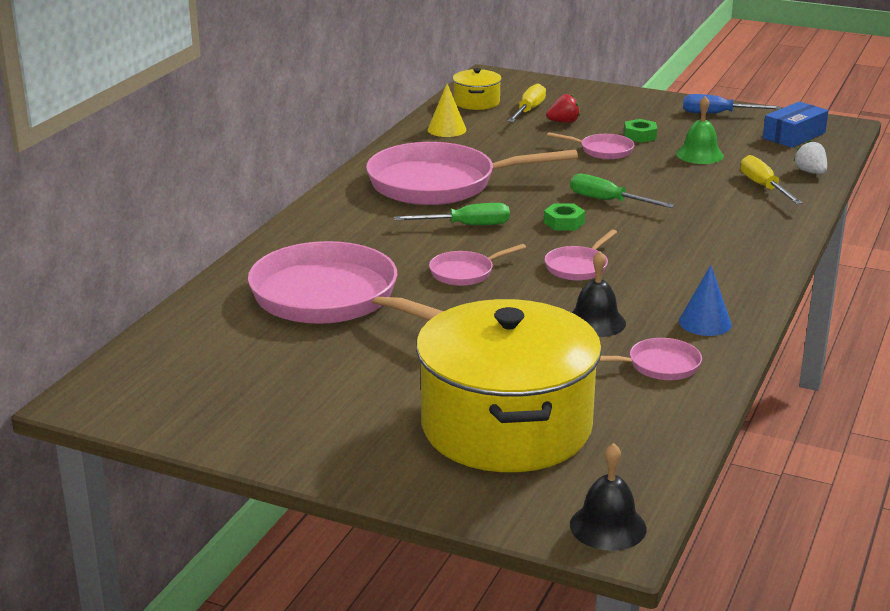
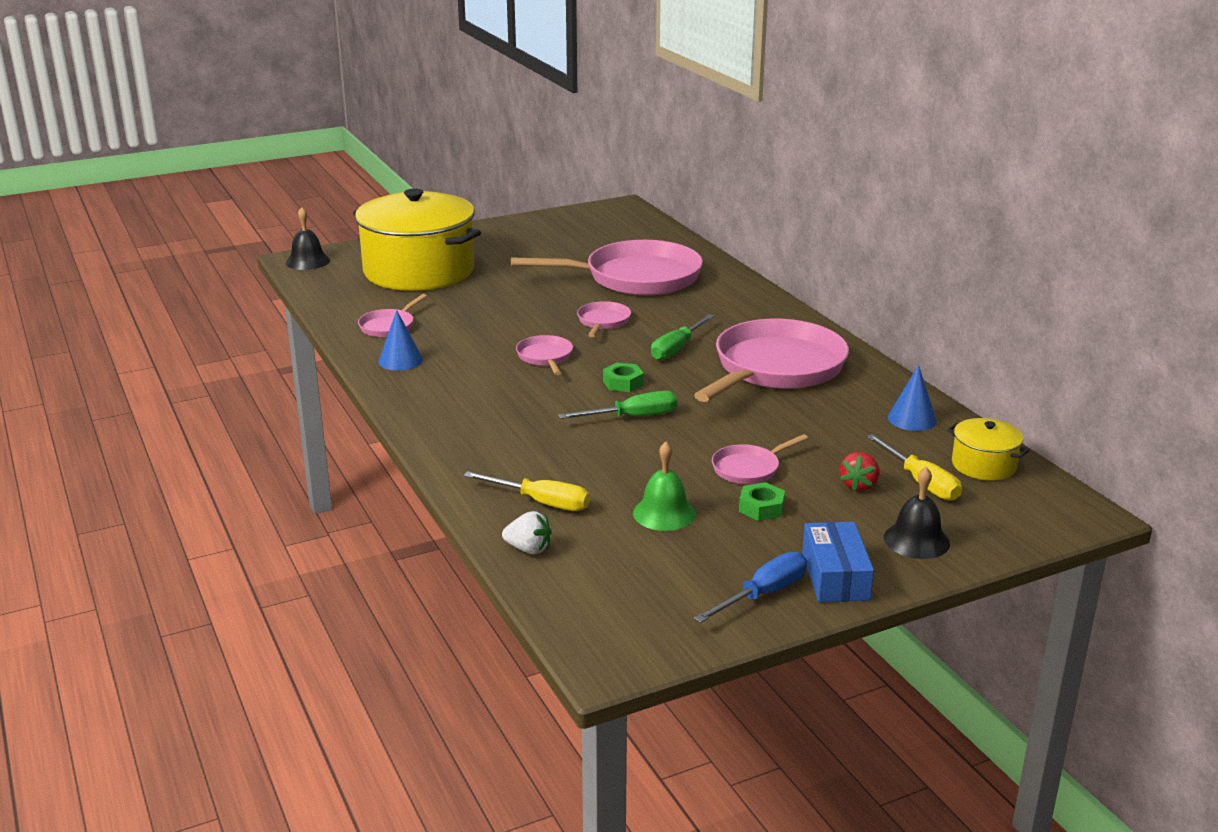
camera: 130 degrees right, 0 degrees up
(447, 129) = (912, 419): yellow cone -> blue cone
(595, 322) = (467, 331): black bell -> black bell (916, 540)
(794, 135) = (628, 604): blue box -> blue box (835, 576)

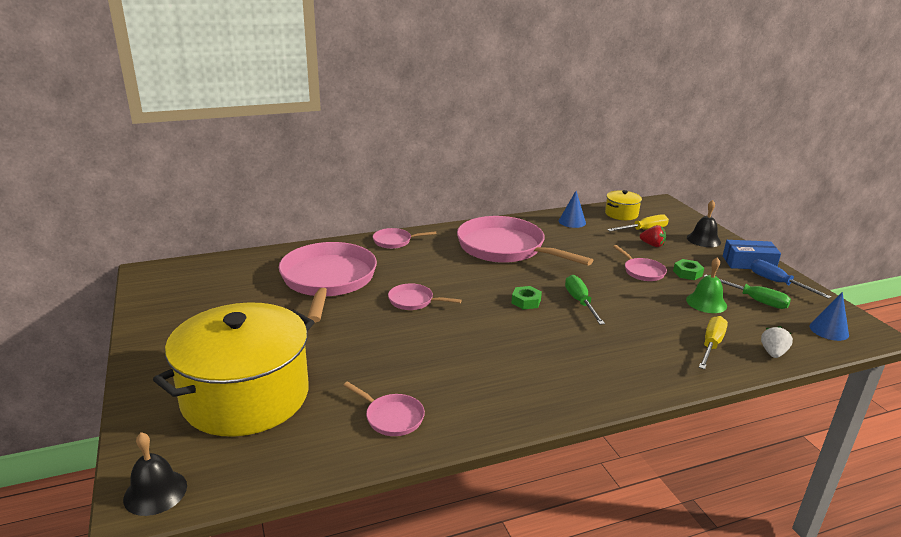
camera: 85 degrees left, 0 degrees up
(400, 360) = (476, 409): blue cone -> blue cone (829, 330)
(545, 357) = (478, 331): pink pan -> pink pan (395, 241)
(677, 349) = (470, 277): green screwdriver -> green screwdriver (754, 300)

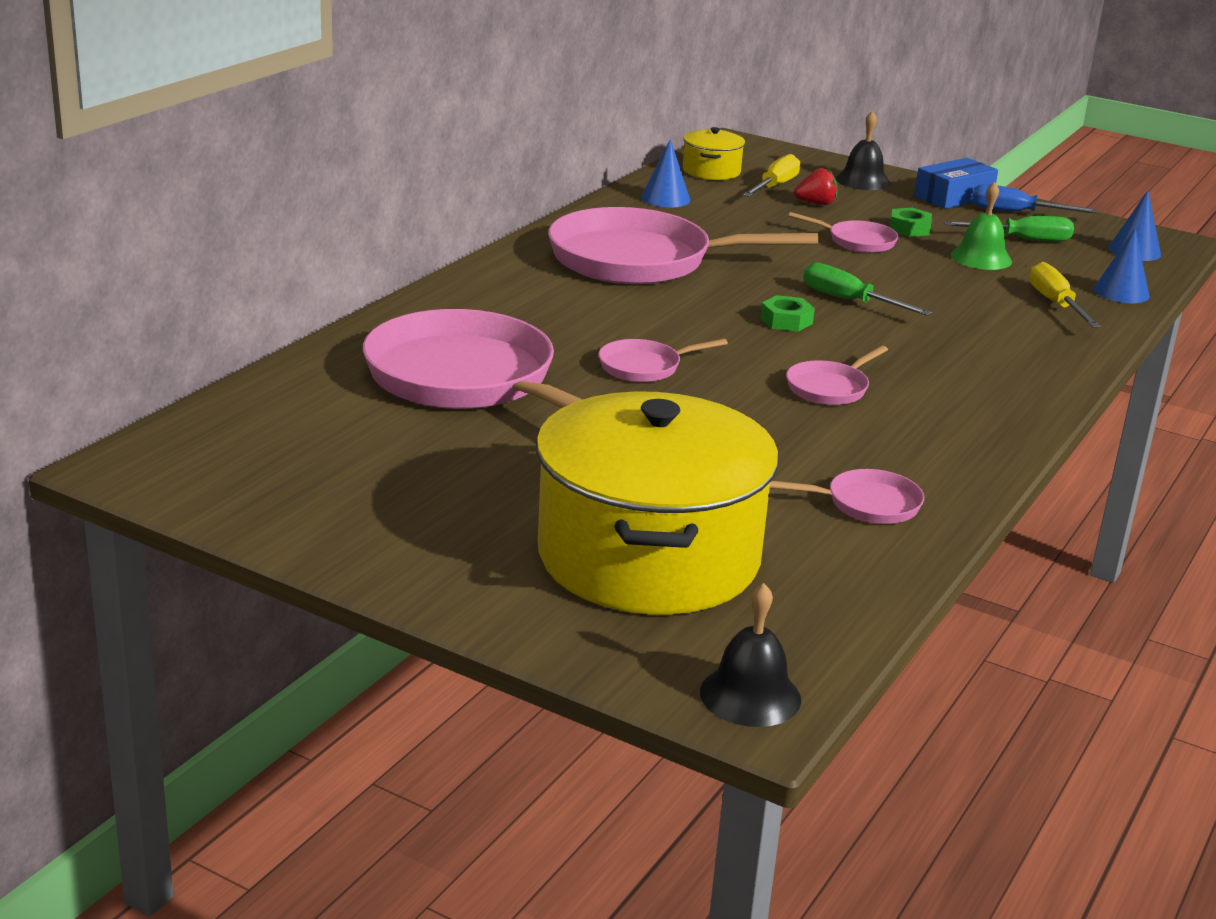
camera: 40 degrees left, 0 degrees up
(395, 241) = (461, 295): pink pan -> pink pan (830, 388)
(773, 353) = (1121, 292): white strawberry -> blue cone

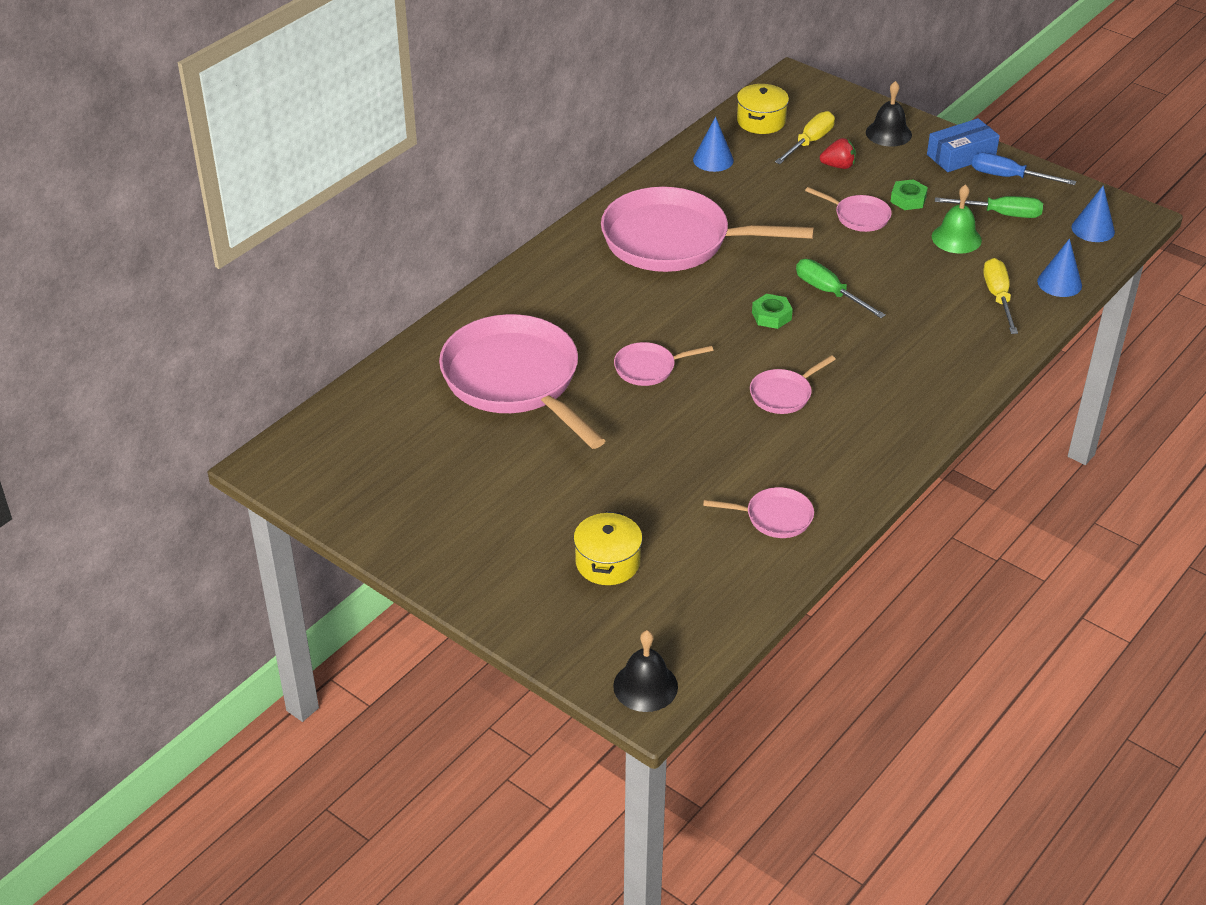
camera: 10 degrees right, 15 degrees up
(648, 557) = (607, 562): yellow pot -> yellow pot, size x0.43

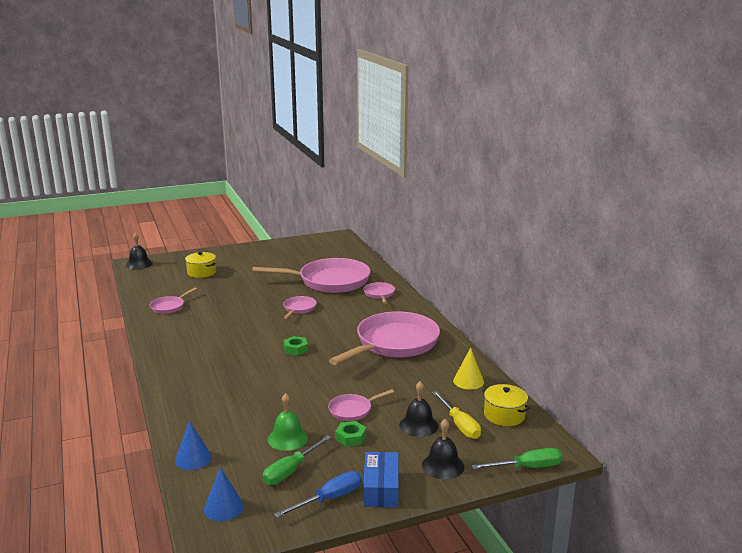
camera: 120 degrees right, 20 degrees down
(713, 160) = (468, 381): blue cone -> yellow cone
(783, 394) = (235, 333): pink pan -> pink pan (379, 294)
(829, 292) = (293, 372): green screwdriver -> green screwdriver (527, 467)
(838, 166) = (418, 425): red strawberry -> black bell
(998, 297) = (214, 427): yellow screwdriver -> none

